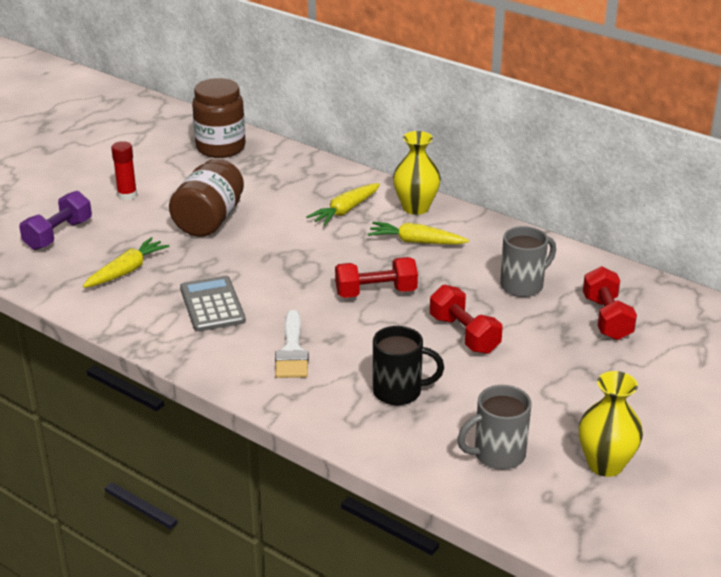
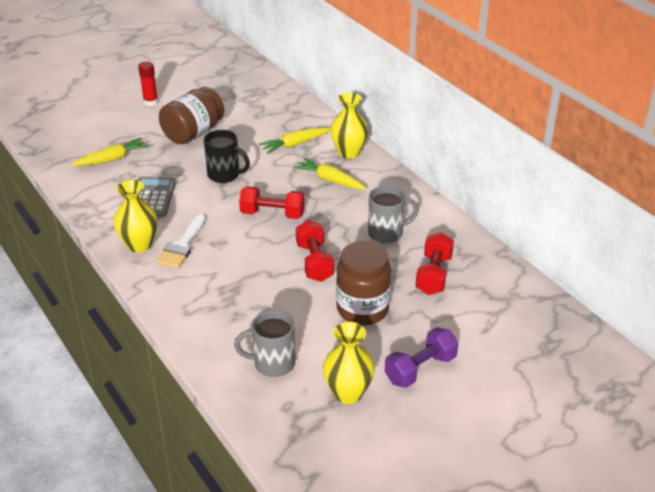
camera: 20 degrees right, 5 degrees up
(58, 235) = (86, 122): purple dumbbell -> purple dumbbell (420, 369)
(220, 148) = (239, 78): brown jar -> brown jar (362, 309)
(237, 362) = (139, 245): none -> yellow vase
(399, 392) = (236, 296): black mug -> black mug (225, 175)

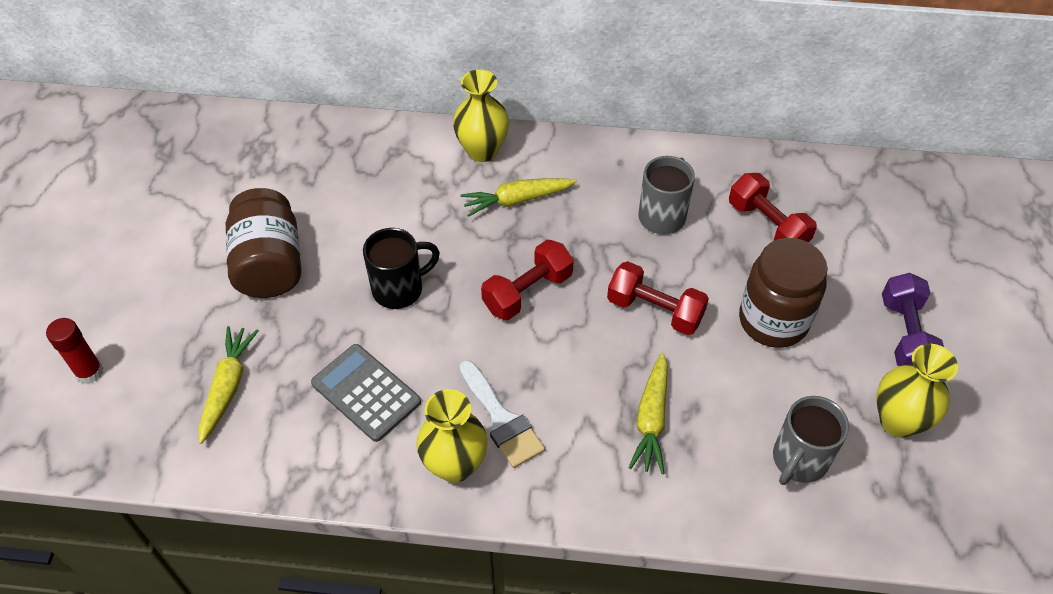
camera: 50 degrees left, 15 degrees up
(150, 102) = (142, 266): red glue stick -> red glue stick (89, 372)
(295, 145) = (412, 186): yellow carrot -> yellow carrot (651, 419)

